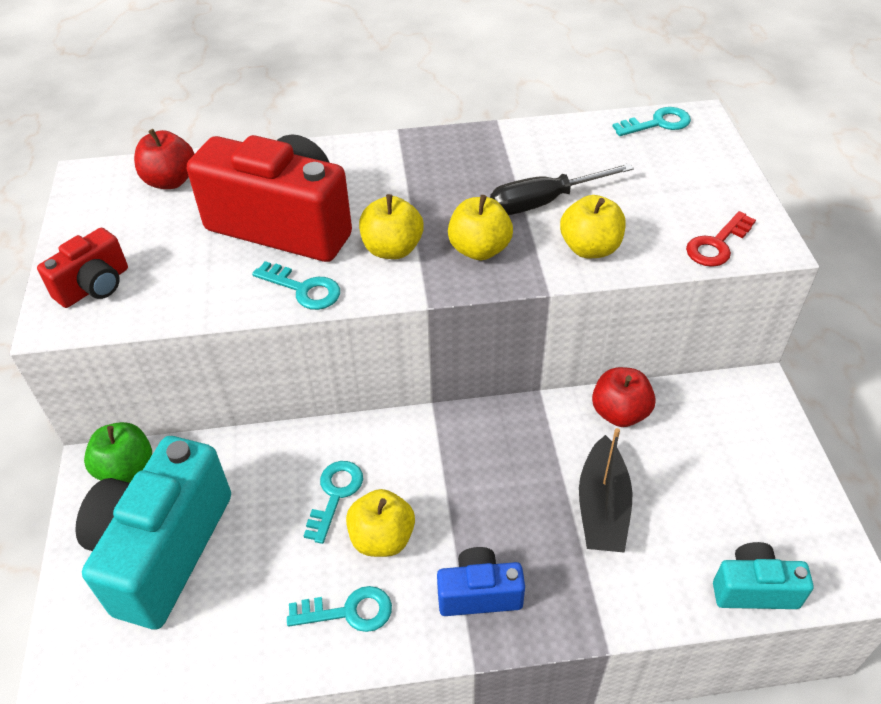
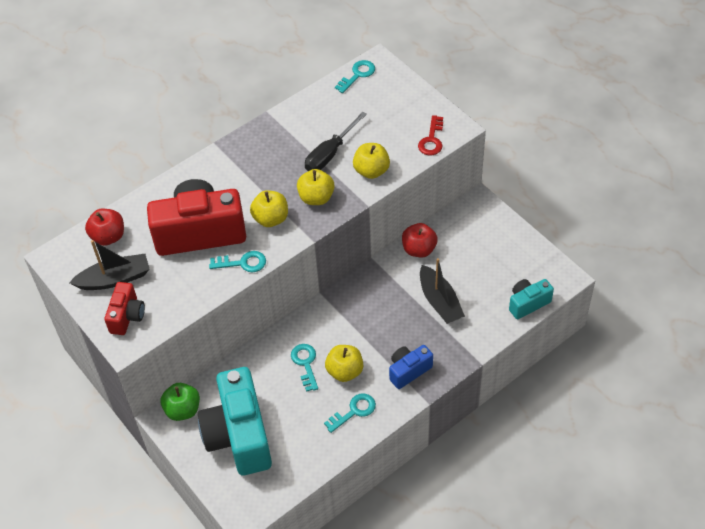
camera: 30 degrees left, 5 degrees up
(127, 233) = (114, 279): none -> black boat

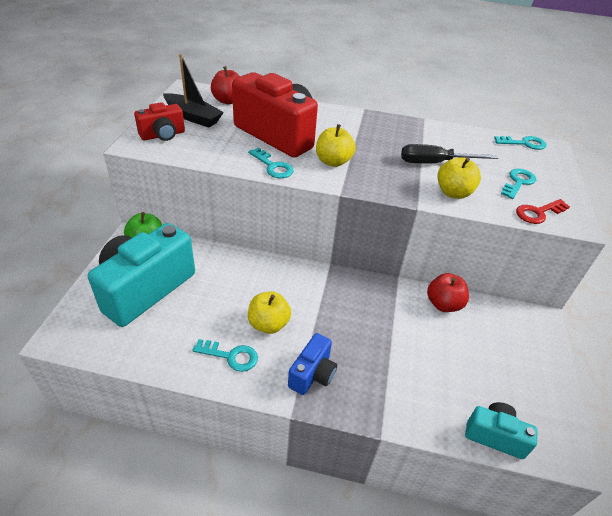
camera: 45 degrees right, 10 degrees down
(305, 364) = (252, 292): turquoise key -> turquoise key (518, 182)
(316, 198) = (384, 175): yellow apple -> none
(408, 371) = (312, 374): blue camera -> blue camera turned 105 degrees clockwise
(440, 301) = (411, 353): black boat -> none

